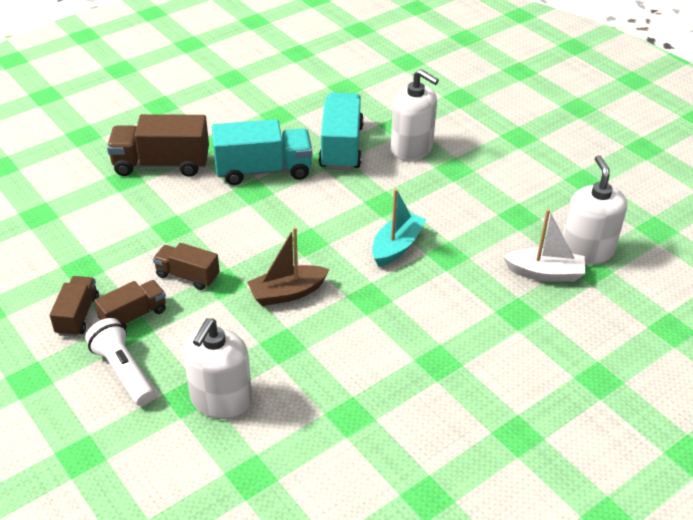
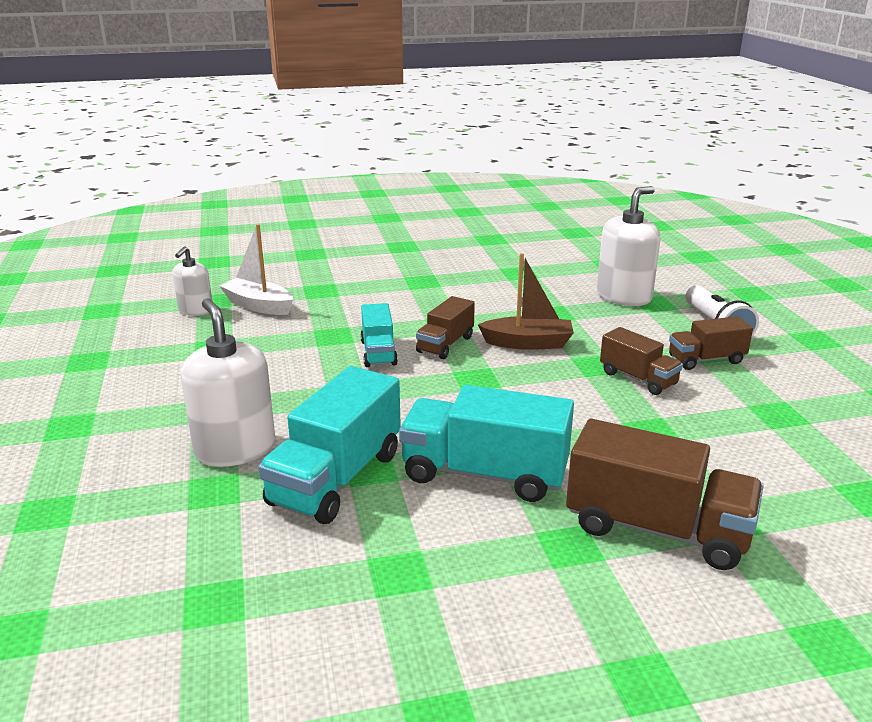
camera: 155 degrees left, 15 degrees down
(77, 316) = (773, 372): brown truck -> brown truck (445, 344)
(396, 246) = (378, 352): turquoise boat -> turquoise truck
(586, 251) = (195, 310): white soap dispenser -> white soap dispenser, size x0.60

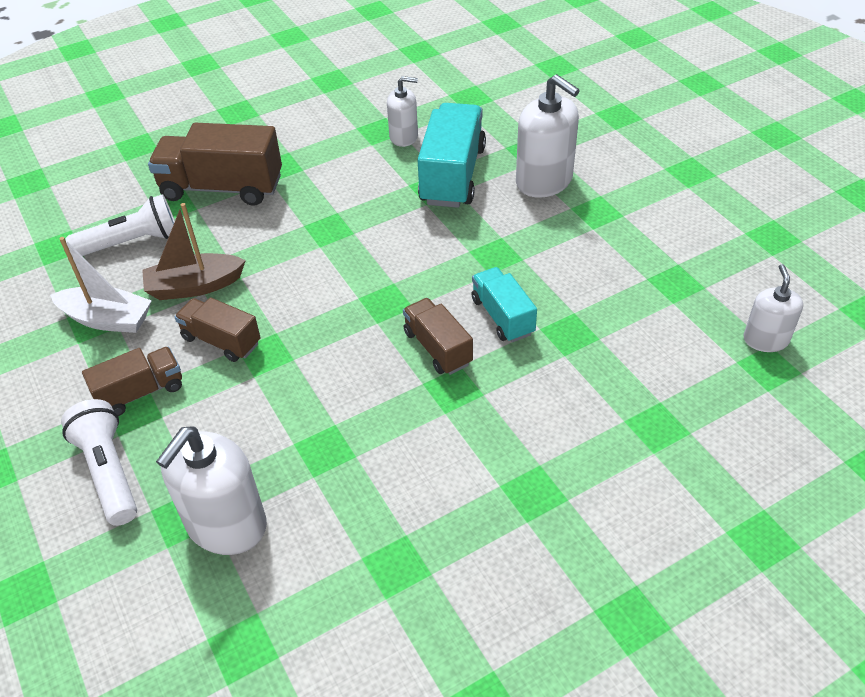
camera: 165 degrees right, 20 degrees up
(259, 306) = (702, 368): white boat -> white boat (107, 319)
(367, 550) = (404, 137): none -> white soap dispenser
(445, 344) = (437, 348): brown truck -> brown truck turned 45 degrees counterclockwise
(484, 474) = (347, 202): turquoise truck -> none
(528, 343) = (345, 374): brown boat -> brown boat (195, 286)
(767, 482) = (132, 242): none -> white flashlight

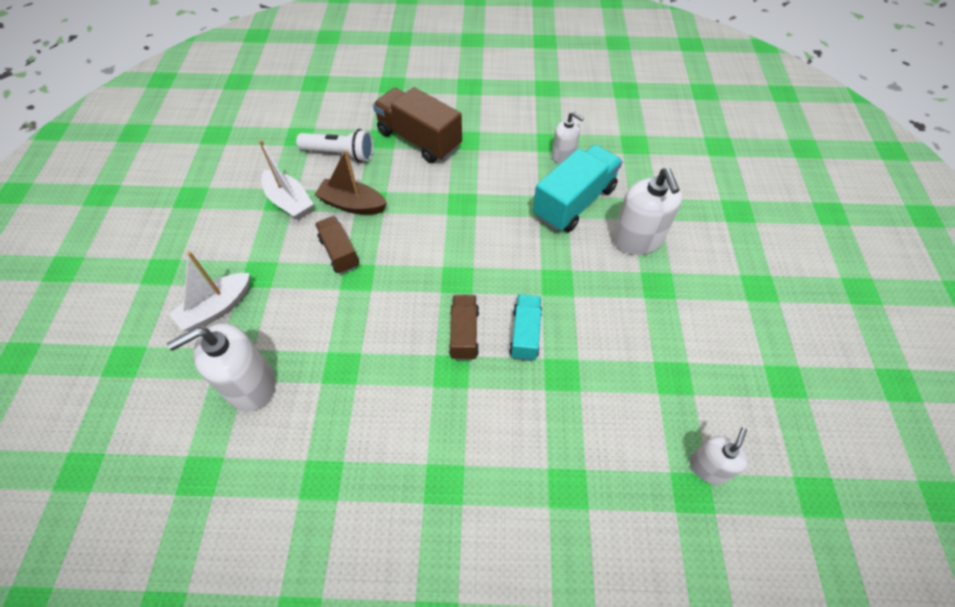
camera: 30 degrees right, 10 degrees up
(108, 472) = (217, 308): white flashlight -> white boat
(140, 392) = (271, 263): brown truck -> none

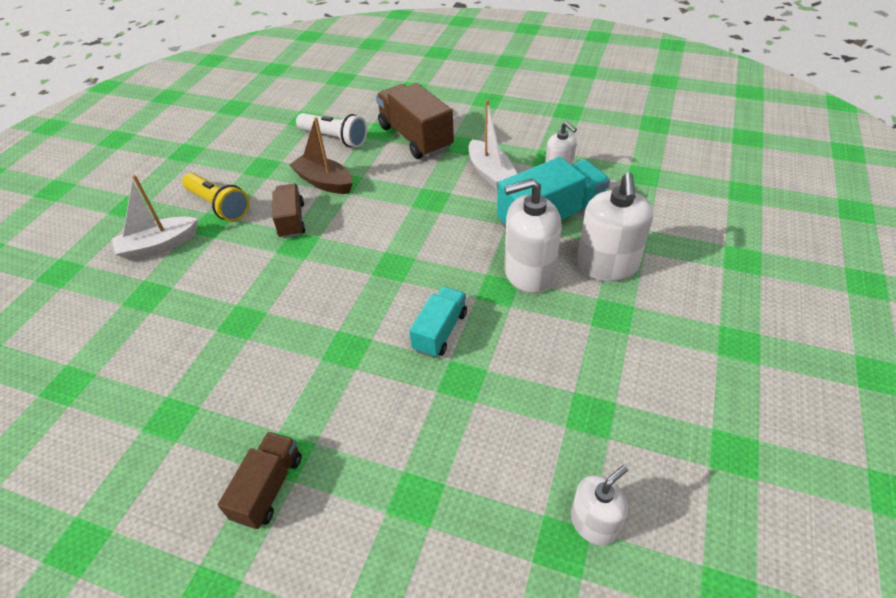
camera: 20 degrees right, 10 degrees down
(250, 385) = (152, 317): white soap dispenser -> white soap dispenser (528, 273)
(257, 251) = (219, 206): none -> yellow flashlight
(289, 202) = (268, 170): white boat -> white boat (490, 173)
(464, 334) = (376, 317): brown truck -> brown truck (268, 488)

